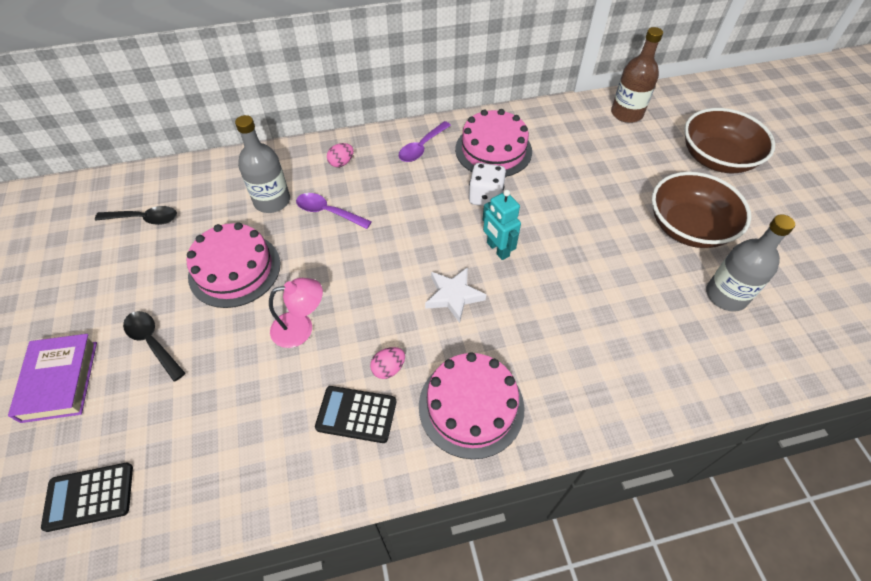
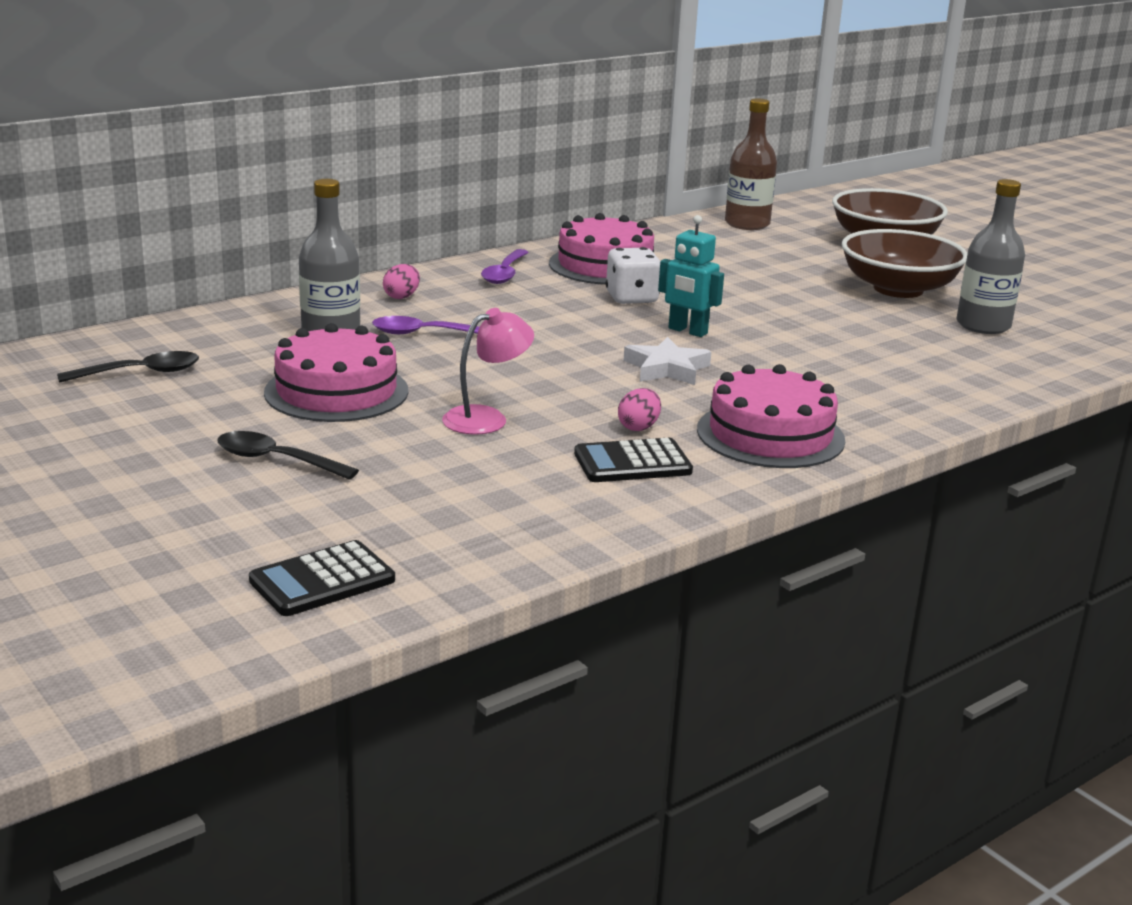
camera: 25 degrees left, 30 degrees down
(60, 381) = (162, 510): purple book -> none

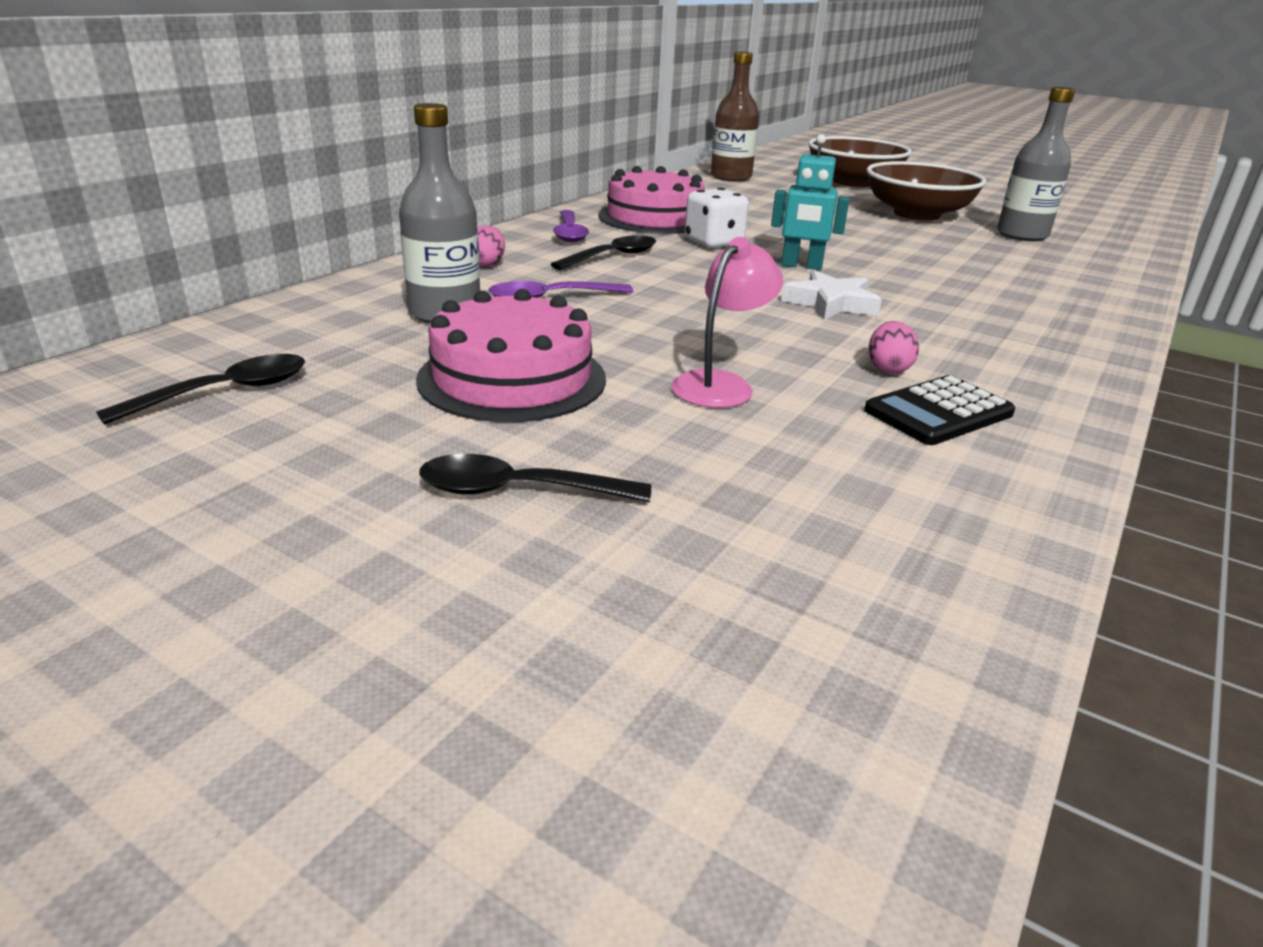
camera: 20 degrees left, 5 degrees up
(322, 580) = (787, 707): black calculator -> none
(519, 302) = (613, 257): none -> black spoon
(770, 435) = (1017, 356): pink cake -> none

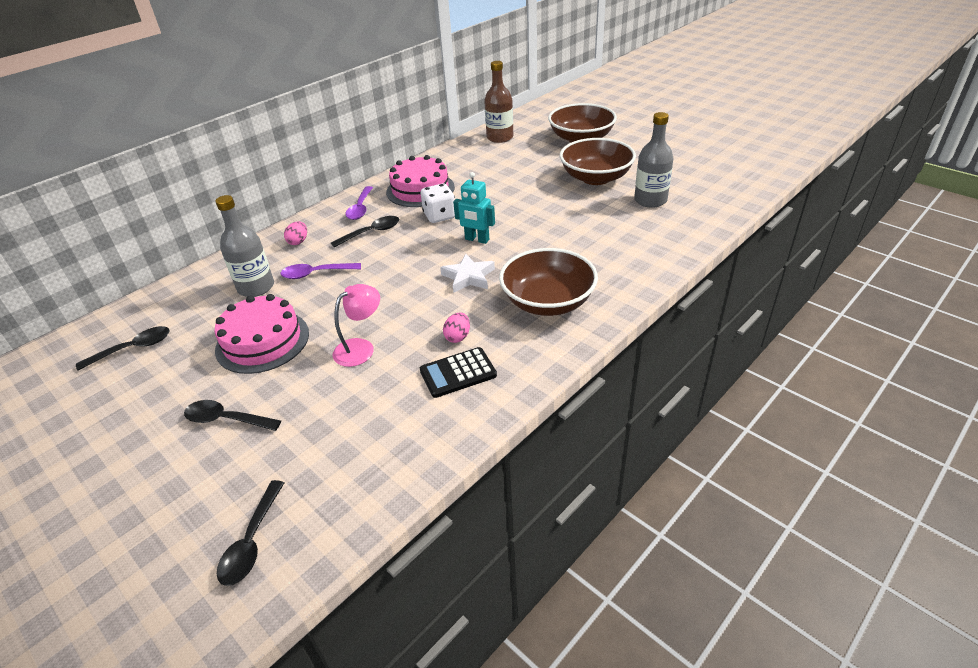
camera: 15 degrees right, 10 degrees up
(754, 708) = (252, 542): none -> black spoon
(995, 329) = (548, 302): none -> brown bowl

